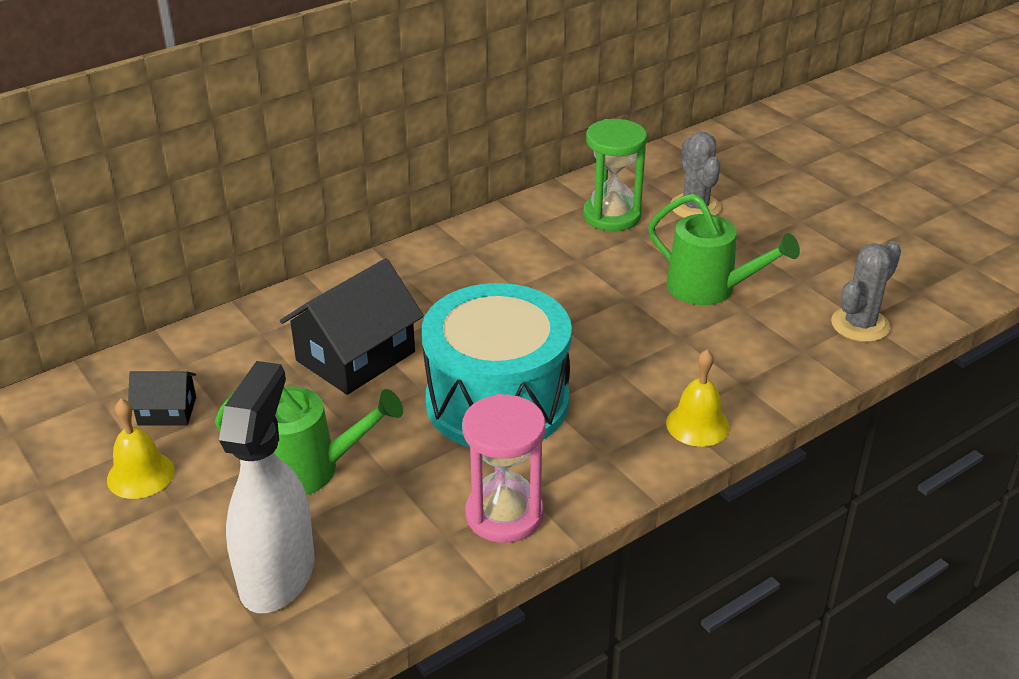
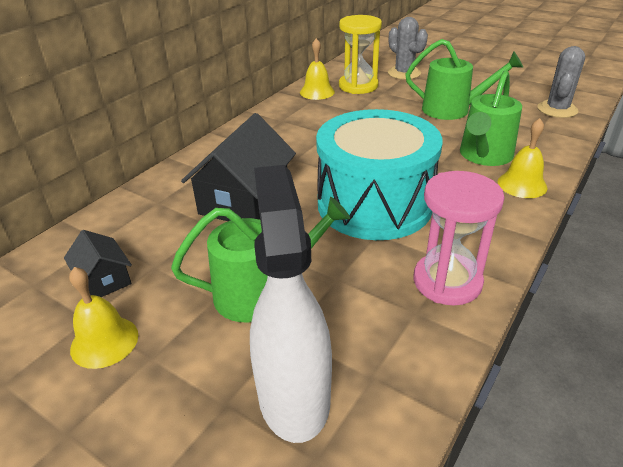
camera: 20 degrees left, 0 degrees up
(167, 411) = (104, 279): black house -> black house turned 75 degrees clockwise
(548, 213) = (317, 92): none -> yellow bell
(611, 216) = (358, 86): green hourglass -> yellow hourglass
(687, 372) = (484, 156): none -> green watering can

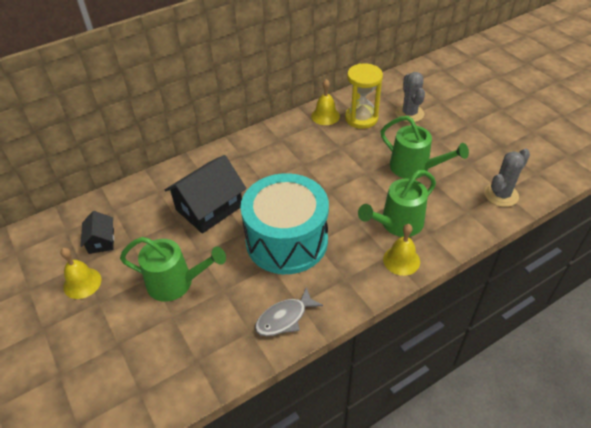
camera: 25 degrees right, 10 degrees up
(293, 395) = (152, 354): white spray bottle -> none
(447, 281) = (284, 318): pink hourglass -> grey fish

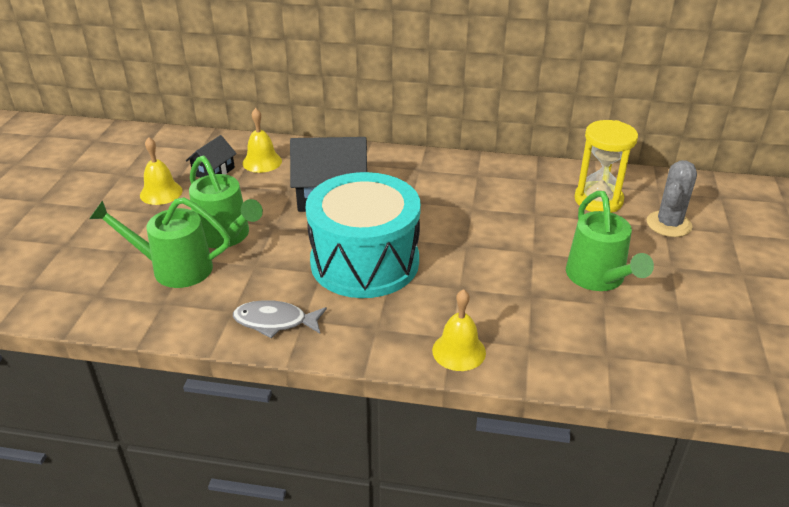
camera: 40 degrees right, 10 degrees down
(325, 116) = (557, 178): yellow bell -> yellow bell (262, 162)
(397, 224) = (502, 317): green watering can -> green watering can (174, 268)
(501, 195) = (681, 367): grey cactus -> none

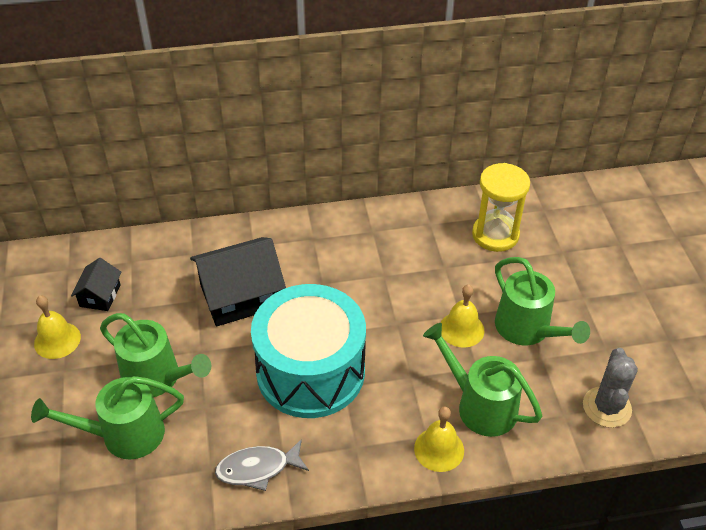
camera: 20 degrees left, 10 degrees up
(262, 162) = (146, 269): yellow bell -> yellow bell (461, 329)
(519, 326) = (480, 405): none -> green watering can
(668, 224) = (565, 248): grey cactus -> grey cactus (606, 407)

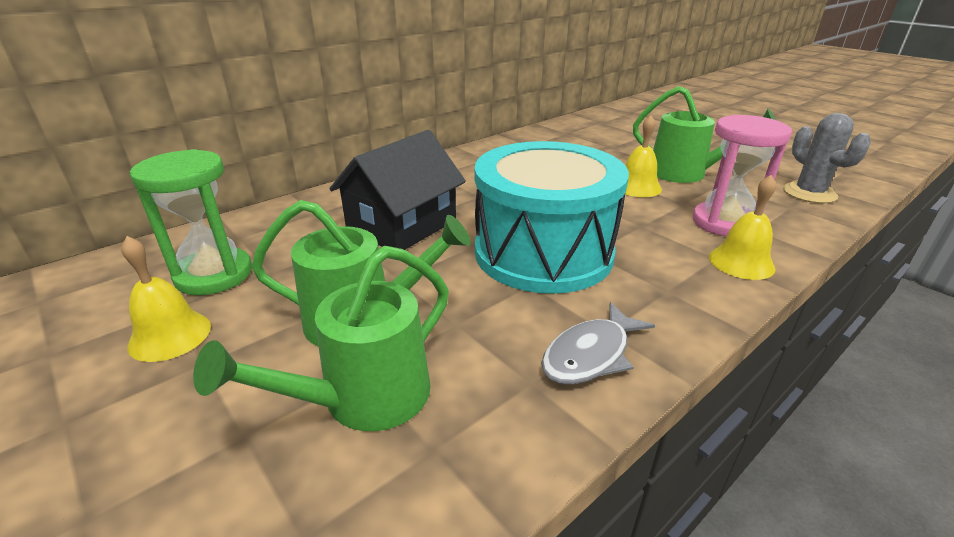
camera: 30 degrees left, 15 degrees down
(100, 295) = (214, 275): black house -> green hourglass
(480, 405) = (724, 223): green watering can -> pink hourglass
(495, 235) = (585, 139): yellow hourglass -> none

